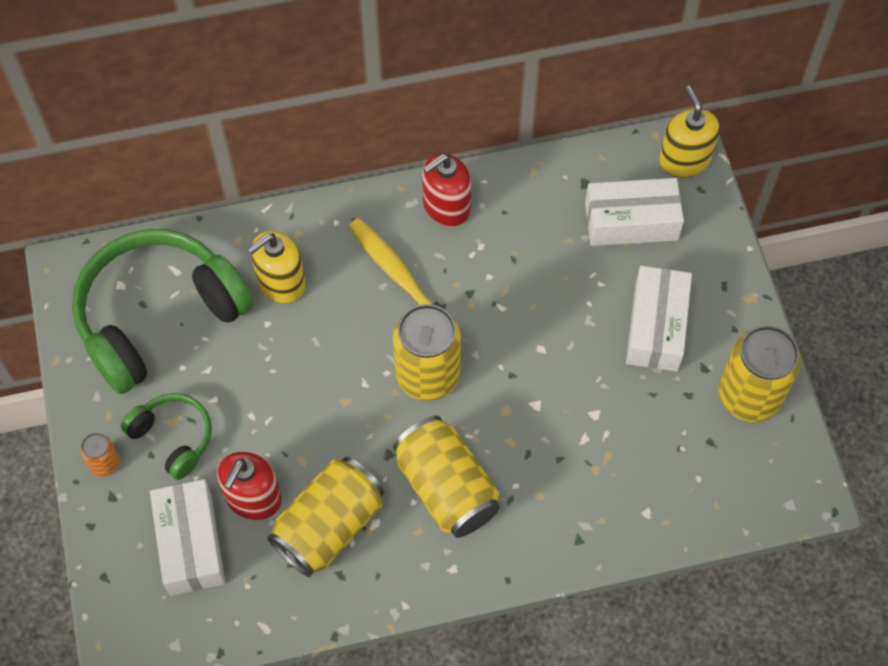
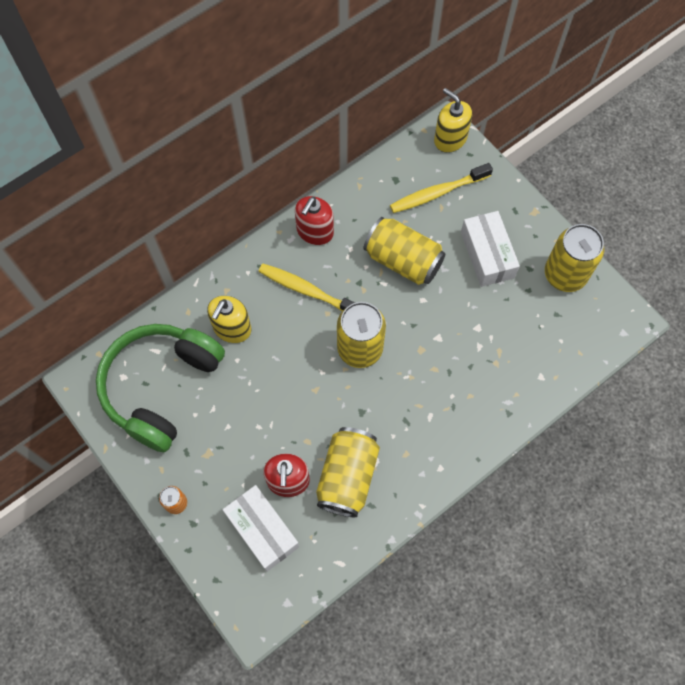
camera: 25 degrees left, 5 degrees up
(173, 438) = (213, 465): green headphones -> none
(446, 488) = (409, 417): yellow can -> yellow can (403, 260)
(631, 221) = (437, 193): white box -> yellow toothbrush

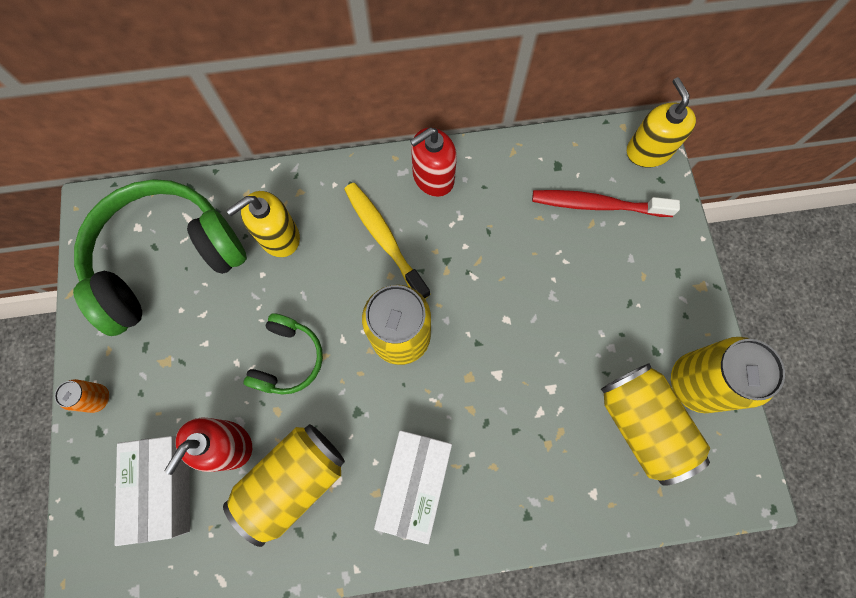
camera: 30 degrees right, 5 degrees up
(293, 404) = (288, 359): none -> green headphones
(403, 260) = (511, 261): yellow can -> yellow can (641, 424)
(437, 193) = (597, 205): yellow toothbrush -> red toothbrush
(487, 255) = (614, 307): white box -> white box (414, 483)

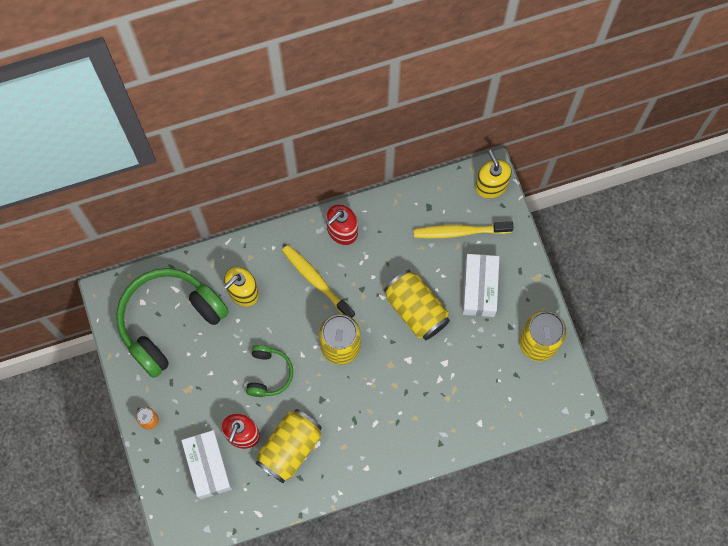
camera: 10 degrees left, 0 degrees up
(414, 483) = (366, 436): white box -> white box (479, 288)
(597, 205) = (459, 231): red toothbrush -> yellow toothbrush
(641, 424) = (505, 375): yellow can -> yellow can (416, 310)

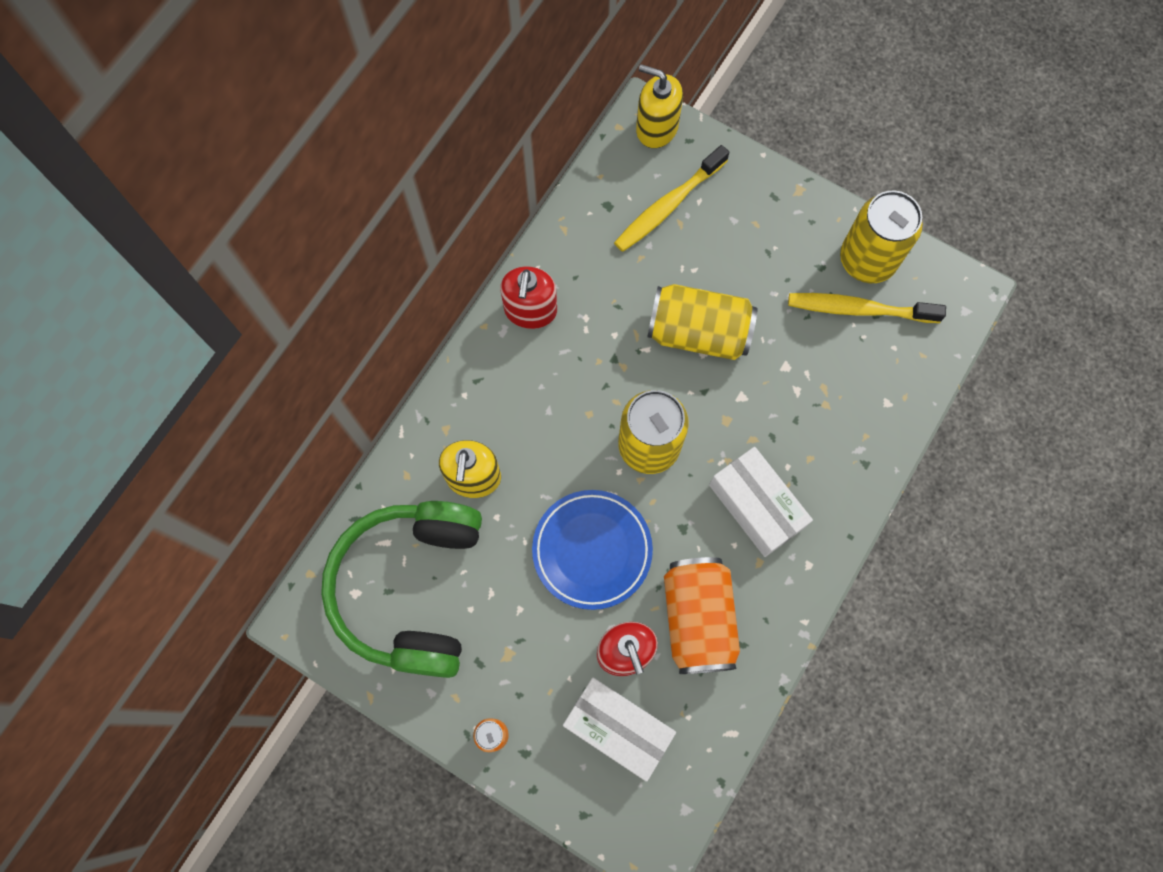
camera: 40 degrees left, 0 degrees up
(268, 374) = (592, 550): green headphones -> blue plate
(290, 448) = (698, 619): yellow can -> orange can
(316, 281) = (552, 393): yellow toothbrush -> yellow toothbrush (858, 309)
(479, 288) = (748, 251): white box -> white box (756, 506)

